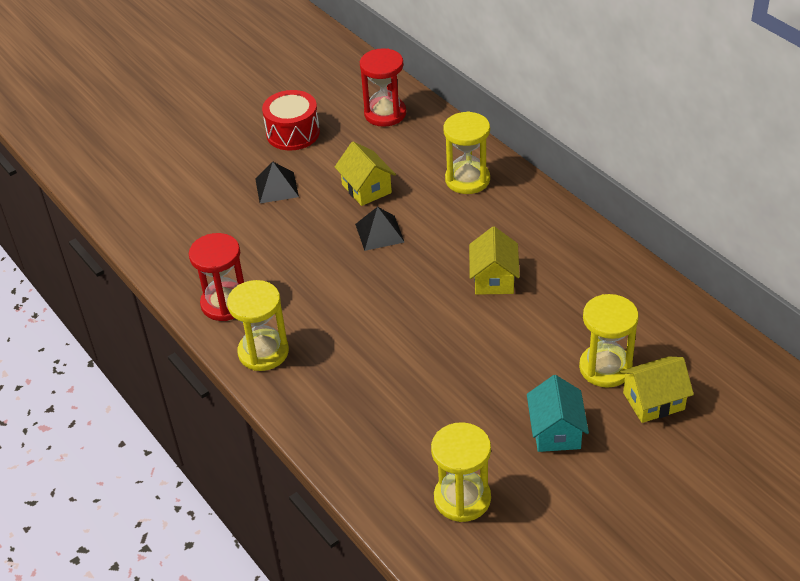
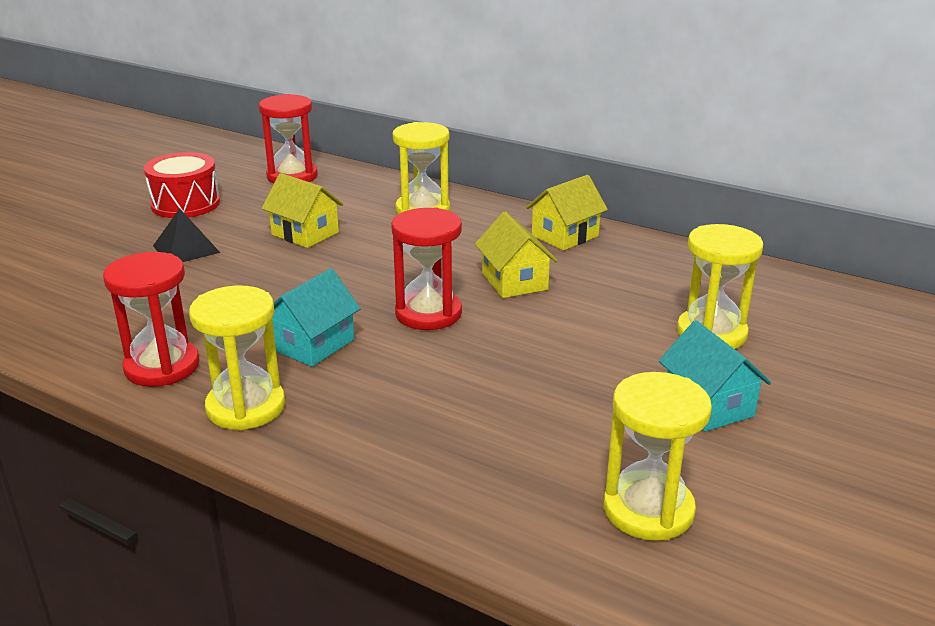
camera: 25 degrees left, 15 degrees down
(325, 307) = (313, 344): none -> turquoise house
(379, 233) = (345, 266): black pyramid -> none
(415, 297) = (428, 313): none -> red hourglass
(653, 401) = (794, 352): yellow house -> yellow house (565, 236)

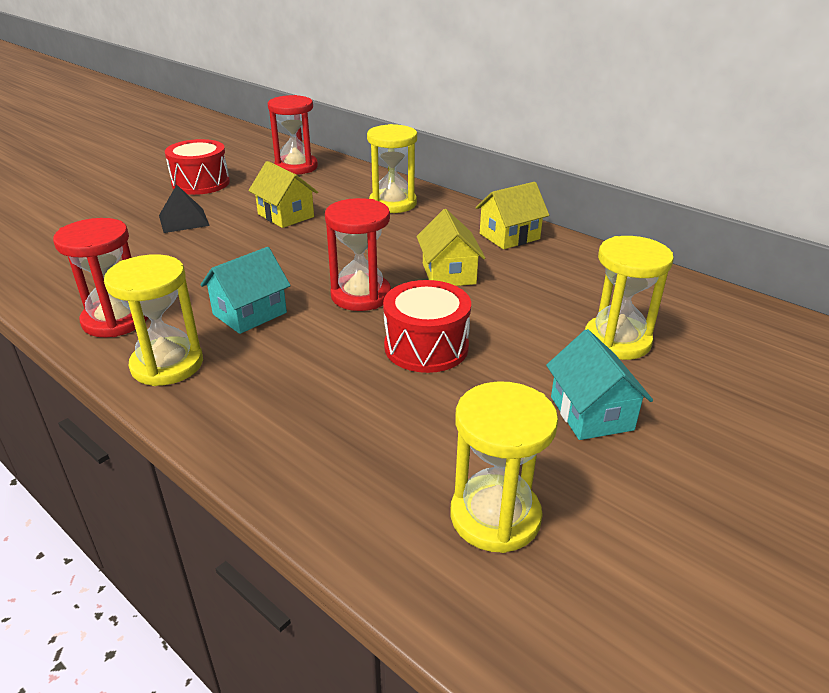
camera: 10 degrees right, 5 degrees up
(519, 359) = (426, 347): none -> red drum

